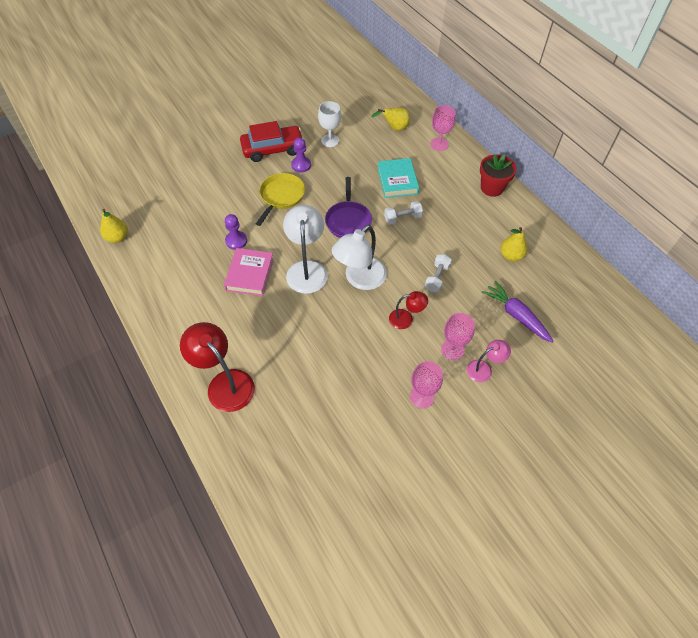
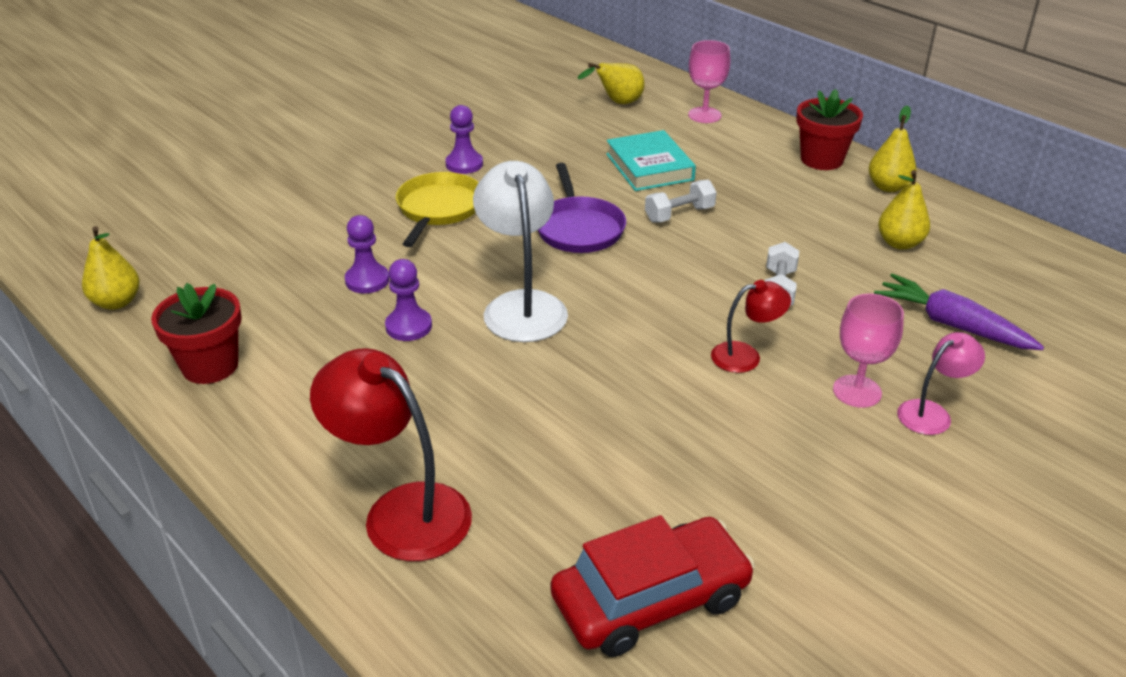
camera: 10 degrees left, 20 degrees down
(155, 285) = (210, 366): none -> red flower pot
(250, 274) = (408, 326): pink book -> purple pawn
(273, 149) = (404, 148): red car -> red car (650, 600)
(330, 140) = (507, 128): white goblet -> none
(359, 279) = (632, 308): white lamp -> none
(422, 397) = (830, 475): pink goblet -> none
(520, 214) = (888, 187): none -> yellow pear

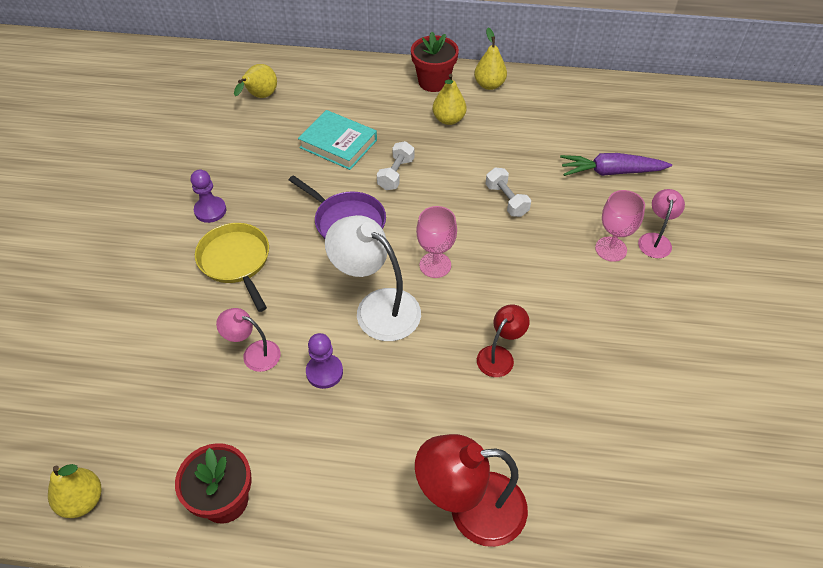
camera: 40 degrees left, 15 degrees up
(367, 280) = (254, 353): purple pawn -> pink lamp
(650, 600) = (650, 460): red car -> none
(704, 115) = (328, 79): pink goblet -> pink goblet (435, 265)
(746, 356) = (536, 261): red lamp -> red lamp (499, 355)
(899, 243) = (534, 126): yellow pear -> yellow pear (448, 119)

